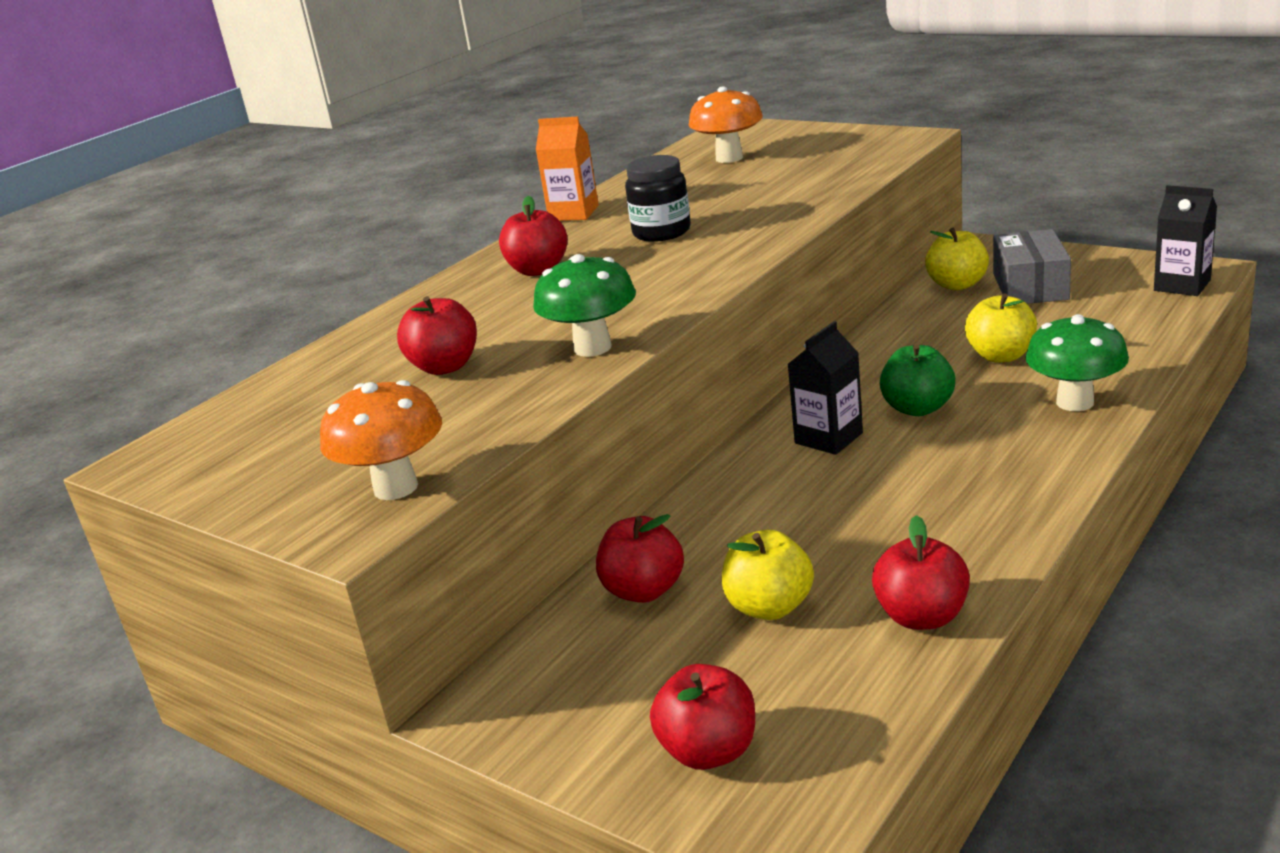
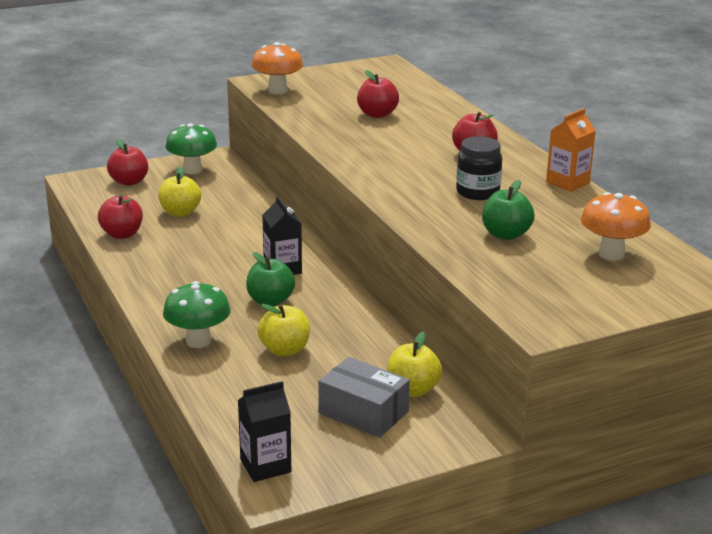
camera: 115 degrees right, 0 degrees up
(592, 348) = (338, 140): green mushroom -> green mushroom (192, 170)
(644, 590) = (234, 196): red apple -> none
(753, 193) = (506, 234): none -> green apple

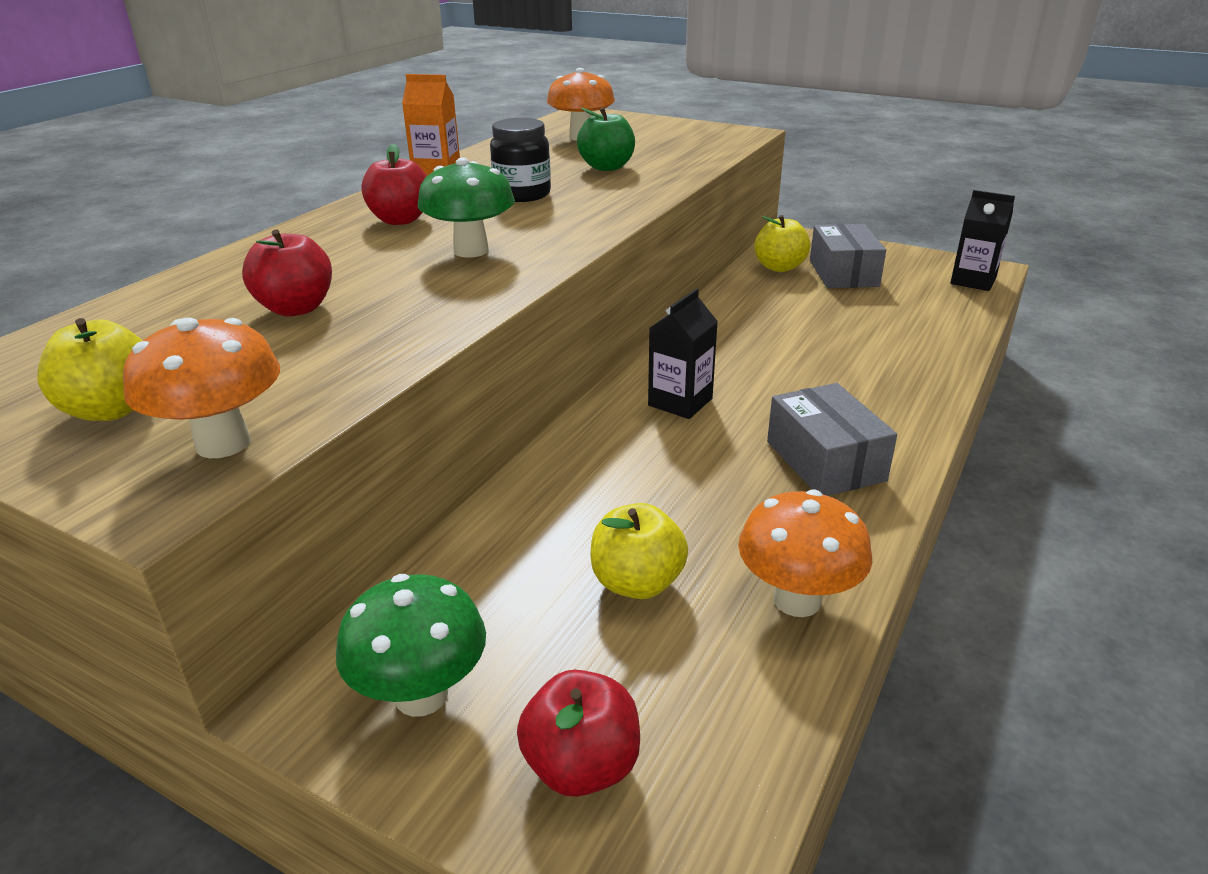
camera: 125 degrees left, 5 degrees up
(122, 234) = (797, 600): red apple -> orange mushroom
(177, 280) = (825, 461): none -> grey box
(198, 341) = (904, 380): green mushroom -> green mushroom (471, 250)
(270, 301) = (761, 378): green apple -> none
(284, 350) = (829, 333): yellow apple -> yellow apple (113, 409)

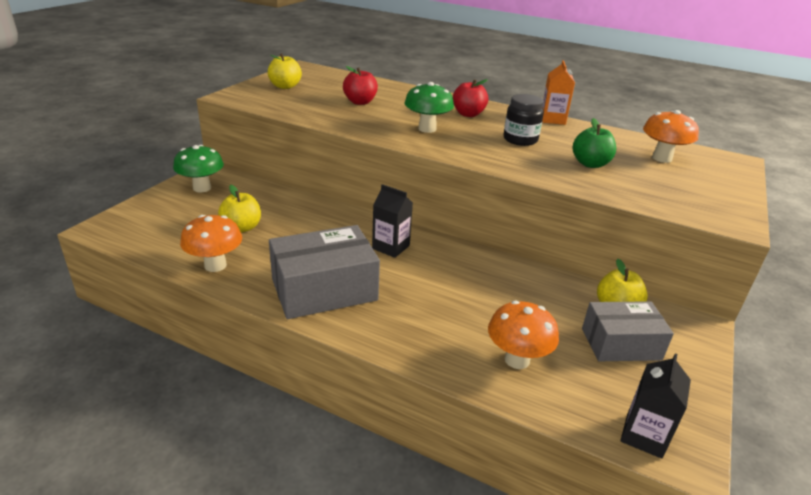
camera: 85 degrees right, 0 degrees up
(223, 443) = (257, 100): orange mushroom -> orange mushroom (517, 360)
(581, 765) = (156, 214): red apple -> none
(825, 461) = (324, 289): grey box -> grey box, size x1.51

